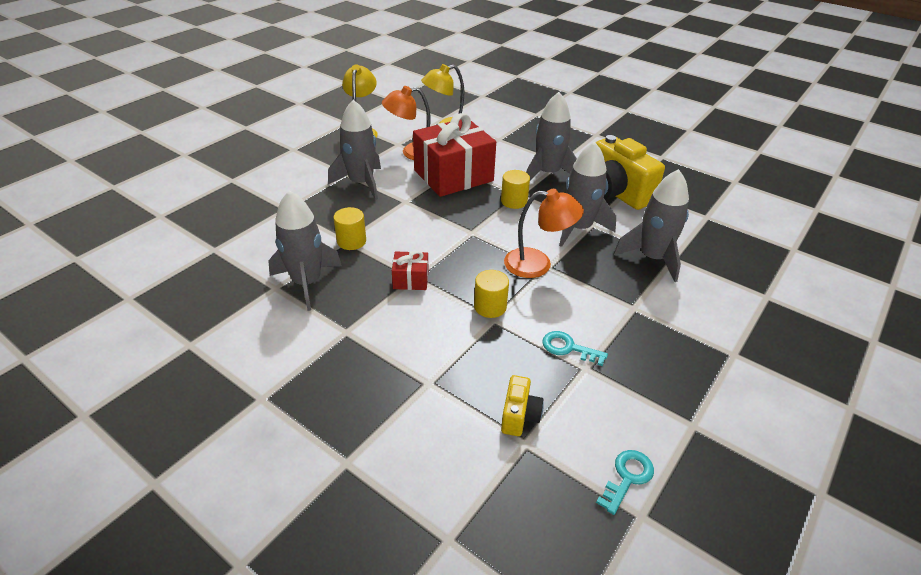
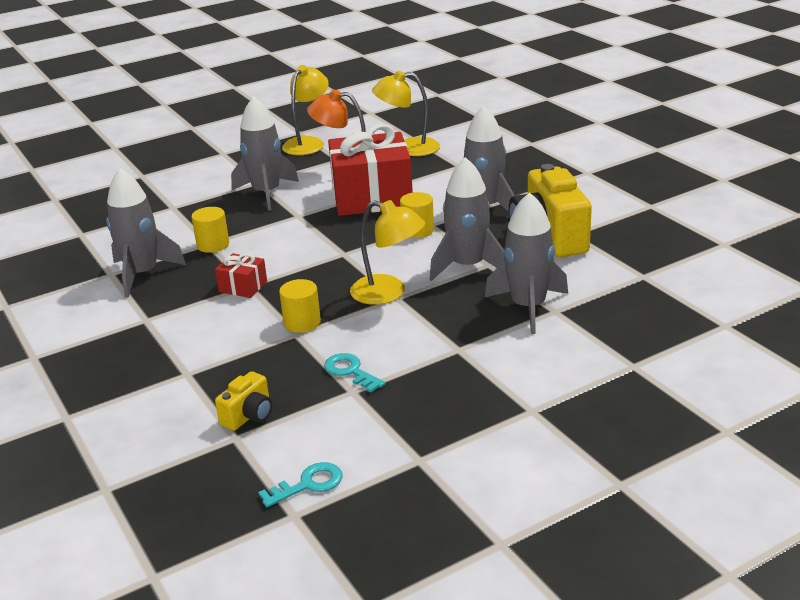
camera: 25 degrees right, 10 degrees down
(538, 264) = (388, 293): orange lamp -> yellow lamp

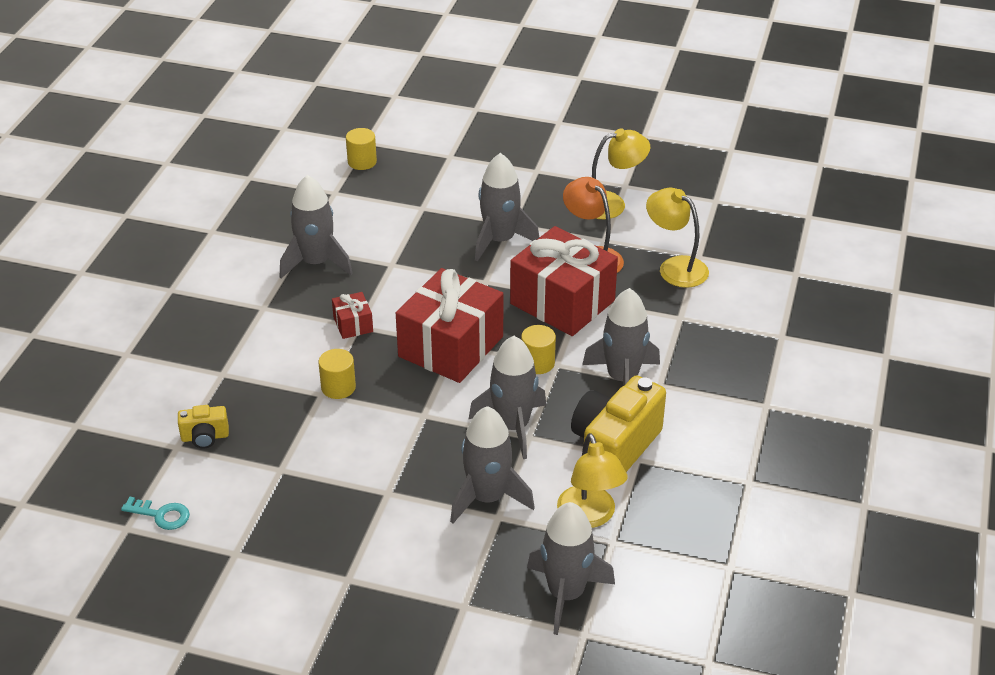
camera: 45 degrees right, 10 degrees up
(213, 245) = (392, 268): yellow cylinder -> yellow cylinder (362, 162)
(342, 256) = (451, 346): none -> red gift
(350, 371) = (303, 453): turquoise key -> none
(388, 293) = (425, 407): yellow lamp -> yellow lamp (590, 516)
(674, 316) = (565, 594): none -> grey rocket

